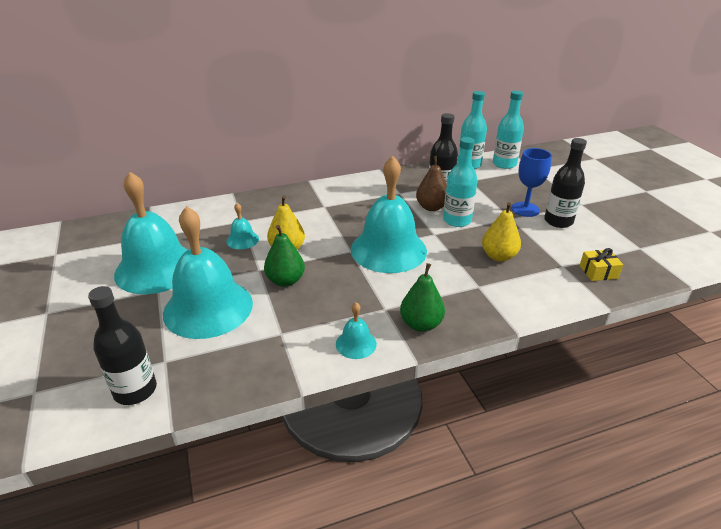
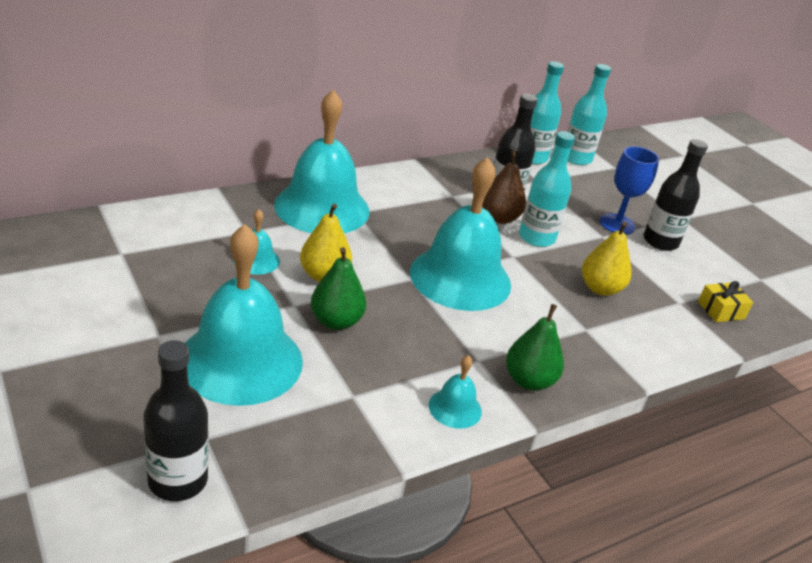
camera: 15 degrees left, 0 degrees up
(156, 268) = (144, 302): turquoise bell -> turquoise bell (322, 207)

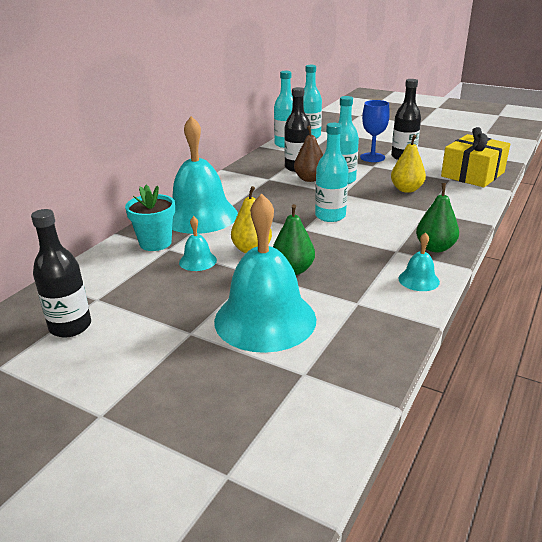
camera: 25 degrees left, 5 degrees down
(178, 480) = (321, 407): black bottle -> black bottle (70, 326)
(241, 218) = (155, 243): none -> turquoise flower pot
(460, 278) = (330, 216): turquoise bell -> turquoise bottle
(721, 310) = (472, 174): yellow gift -> yellow gift, size x2.11

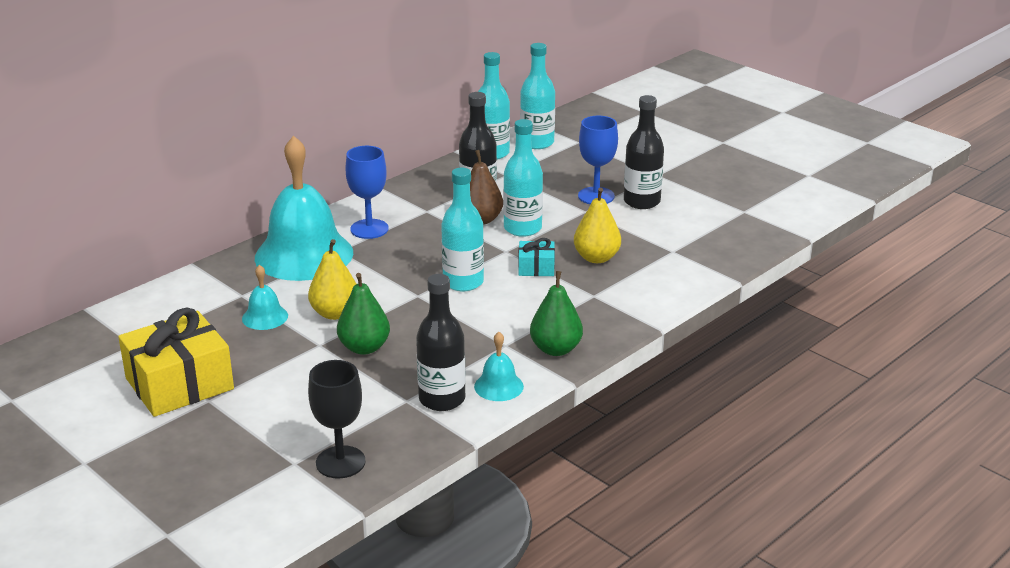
camera: 15 degrees right, 0 degrees up
(70, 326) = (94, 370): black bottle -> black bottle (442, 399)
(155, 243) = (230, 285): turquoise flower pot -> none
(237, 194) = (369, 229): none -> blue goblet
(265, 319) = (294, 400): turquoise bell -> none
(344, 365) = (340, 462): none -> black goblet
(372, 200) = (536, 267): none -> turquoise gift
(472, 174) = (712, 248): yellow gift -> yellow gift (179, 384)

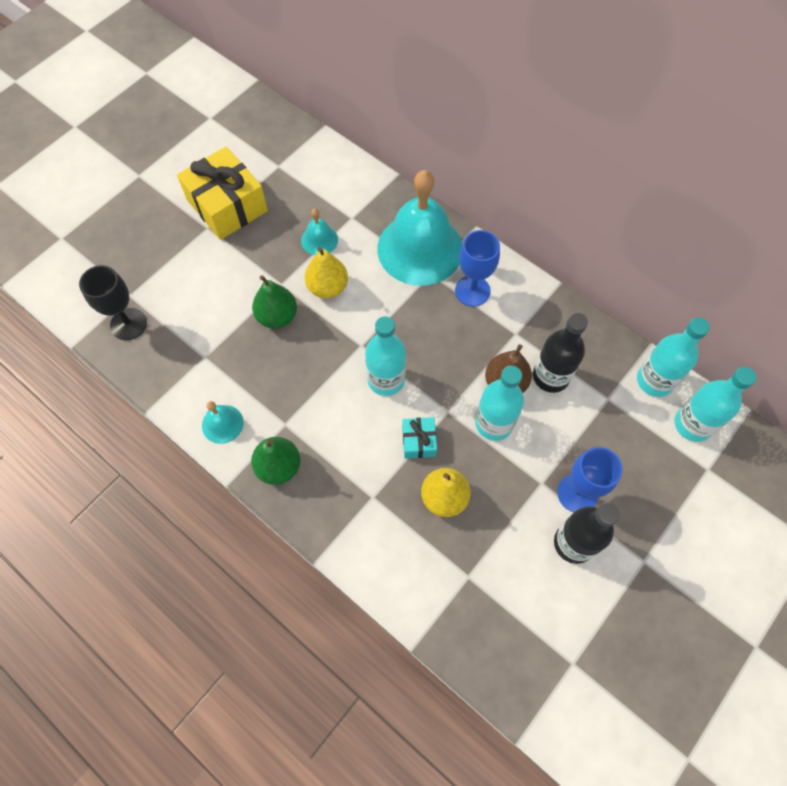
camera: 85 degrees right, 35 degrees up
(442, 399) = (205, 382): black bottle -> none

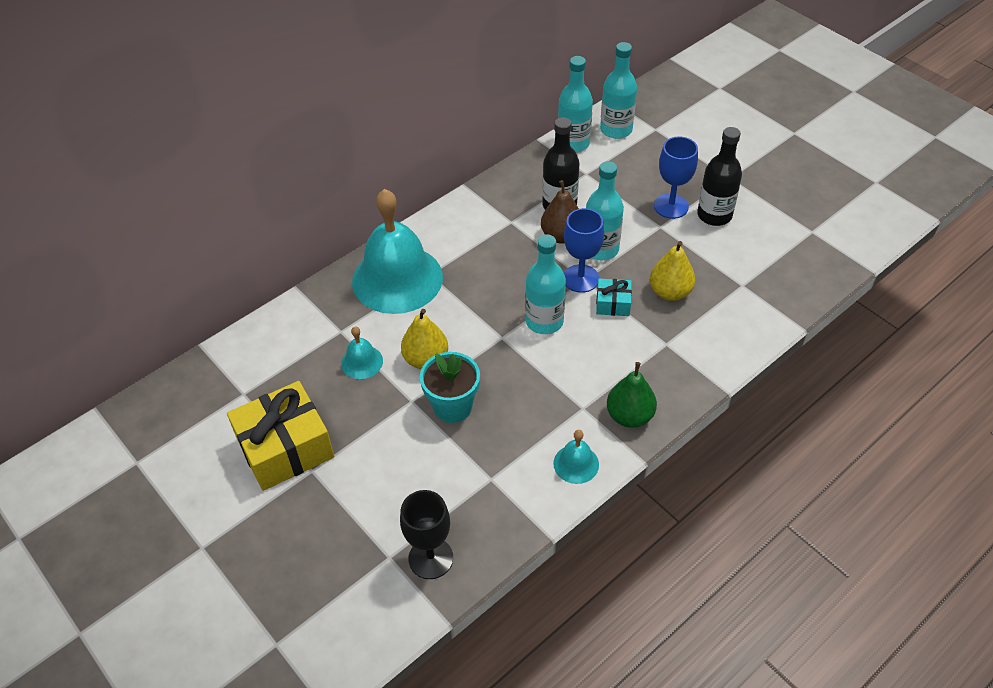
camera: 80 degrees left, 15 degrees down
(277, 316) = (452, 407): green pear -> turquoise flower pot
(472, 291) = (457, 245): blue goblet -> blue goblet (580, 278)

